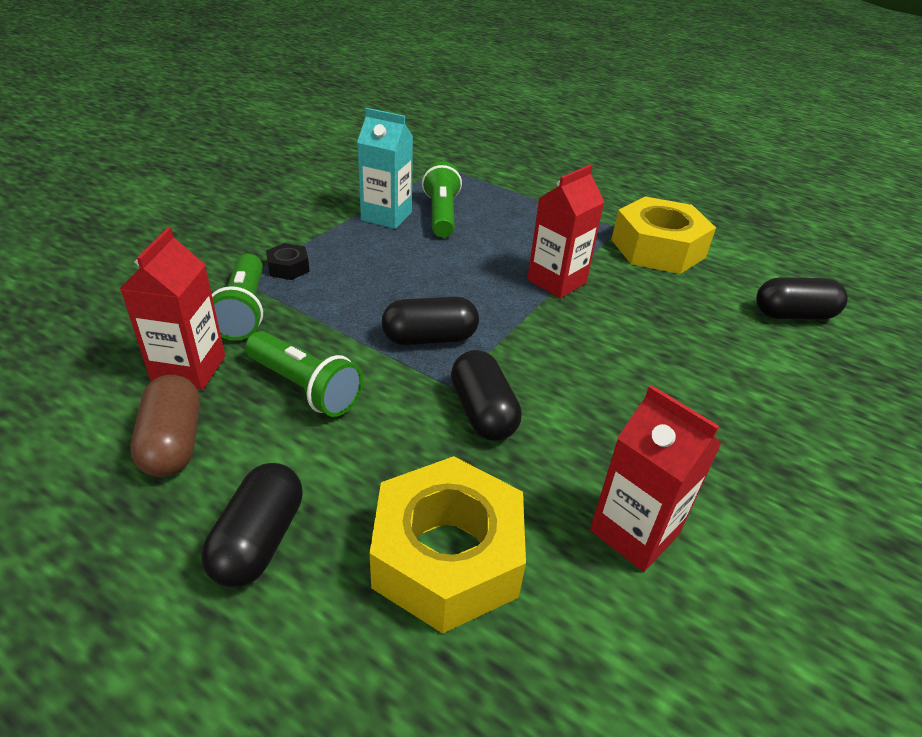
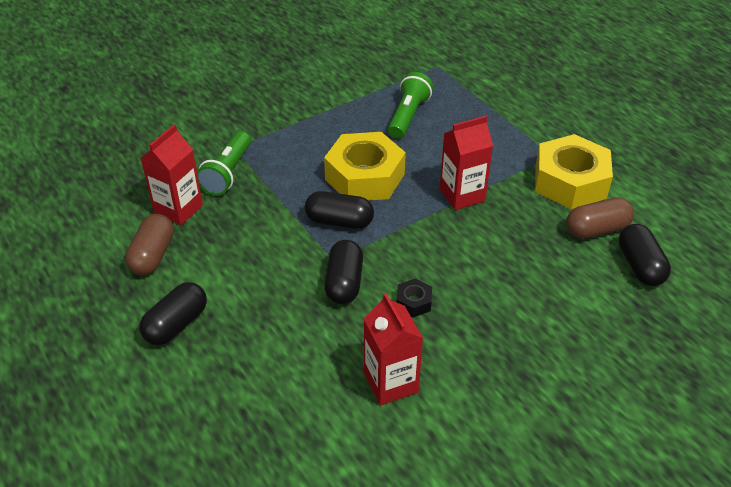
camera: 25 degrees right, 5 degrees up
(288, 268) = (271, 144): black nut -> black nut (413, 302)
(305, 387) = (241, 238): green flashlight -> none
(386, 216) = (364, 110): turquoise carton -> none
(447, 556) = (272, 362): yellow nut -> yellow nut (364, 177)
(721, 288) = (597, 229): none -> brown capsule
(793, 315) = (640, 266): black capsule -> black capsule turned 60 degrees clockwise

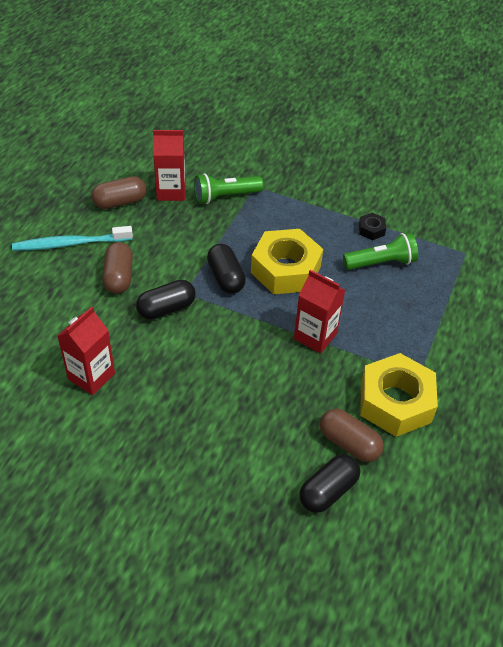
camera: 55 degrees right, 5 degrees up
(176, 324) = (70, 244): black capsule -> turquoise toothbrush
(266, 302) = (119, 277): none -> brown capsule
(413, 302) = (176, 356): black nut -> black nut (371, 230)

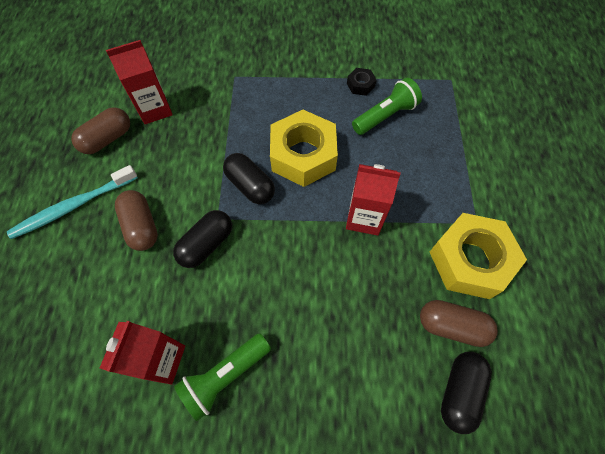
camera: 20 degrees left, 15 degrees up
(225, 196) = (211, 97): green flashlight -> green flashlight (225, 376)

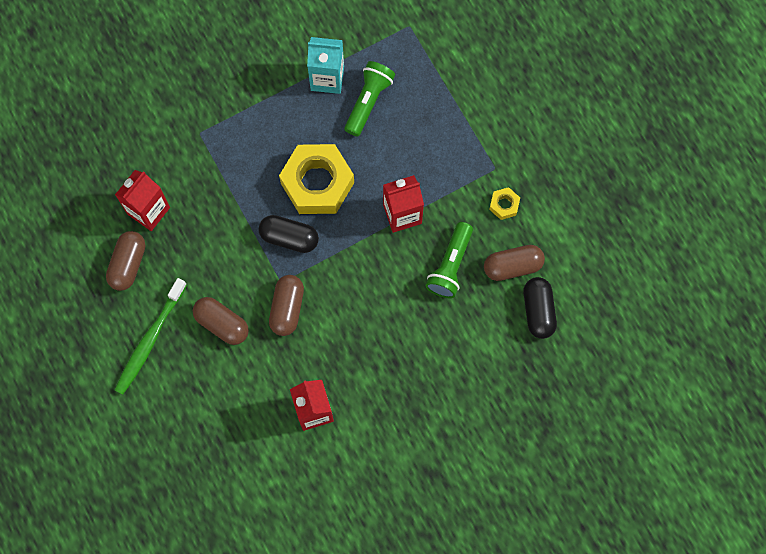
camera: 30 degrees left, 10 degrees up
(73, 206) = (149, 340): turquoise toothbrush -> green toothbrush
(206, 244) = (287, 308): black capsule -> brown capsule
(225, 376) = (368, 394): green flashlight -> green flashlight (450, 266)
(360, 85) = (327, 78): black nut -> turquoise carton
(470, 260) = (504, 205): yellow nut -> yellow nut, size x0.43

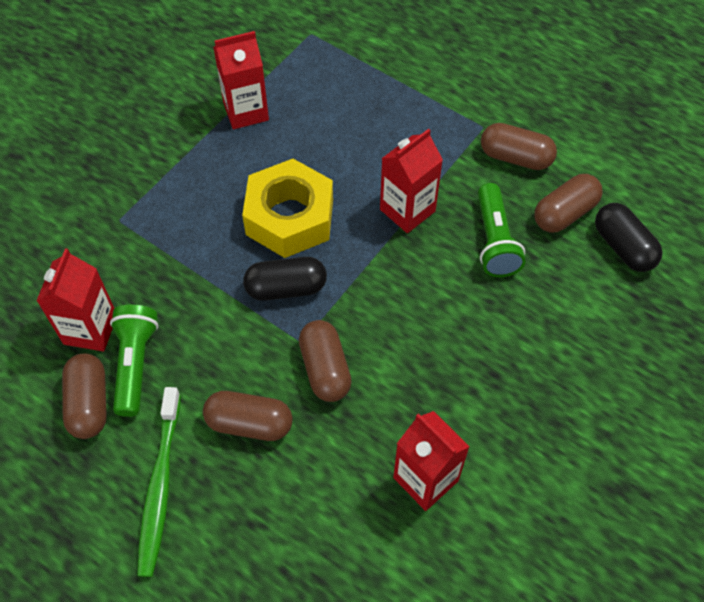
camera: 25 degrees left, 15 degrees down
(327, 78) = (246, 111): turquoise carton -> red carton
(368, 101) = (305, 116): green flashlight -> green flashlight (135, 364)
(504, 205) = (515, 157): yellow nut -> brown capsule

